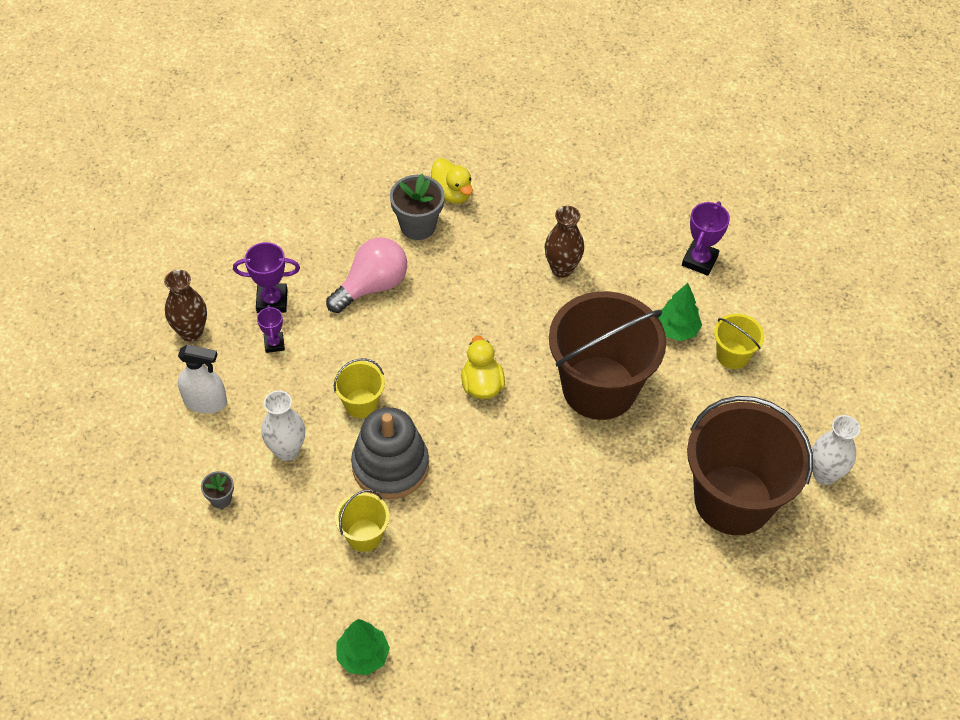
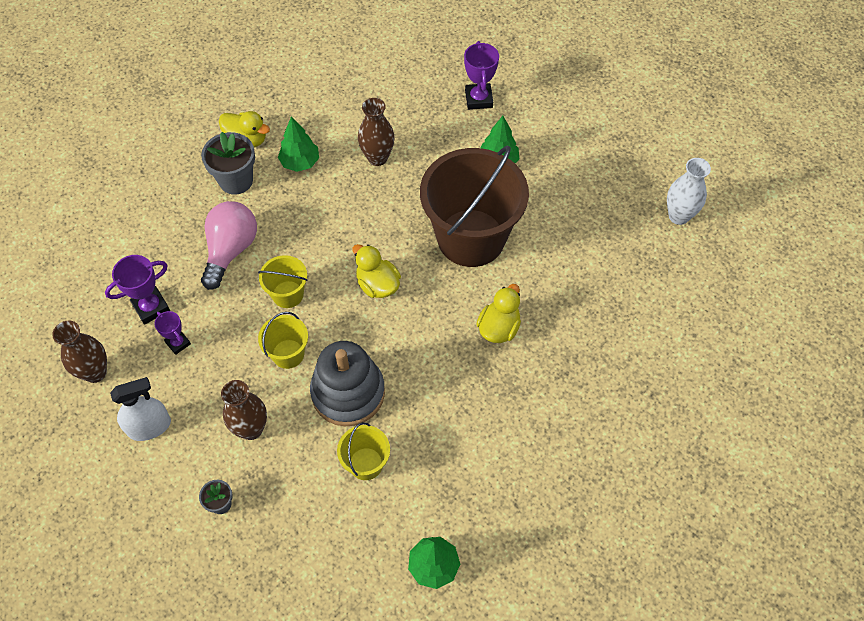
camera: 30 degrees left, 5 degrees up
(287, 450) = (251, 429): white vase -> brown vase
(487, 238) = (300, 162): none -> green tree
(567, 483) = (499, 328): none -> yellow duck
(732, 355) = (552, 160): yellow bucket -> yellow bucket (288, 294)
(733, 500) = (629, 272): brown bucket -> none

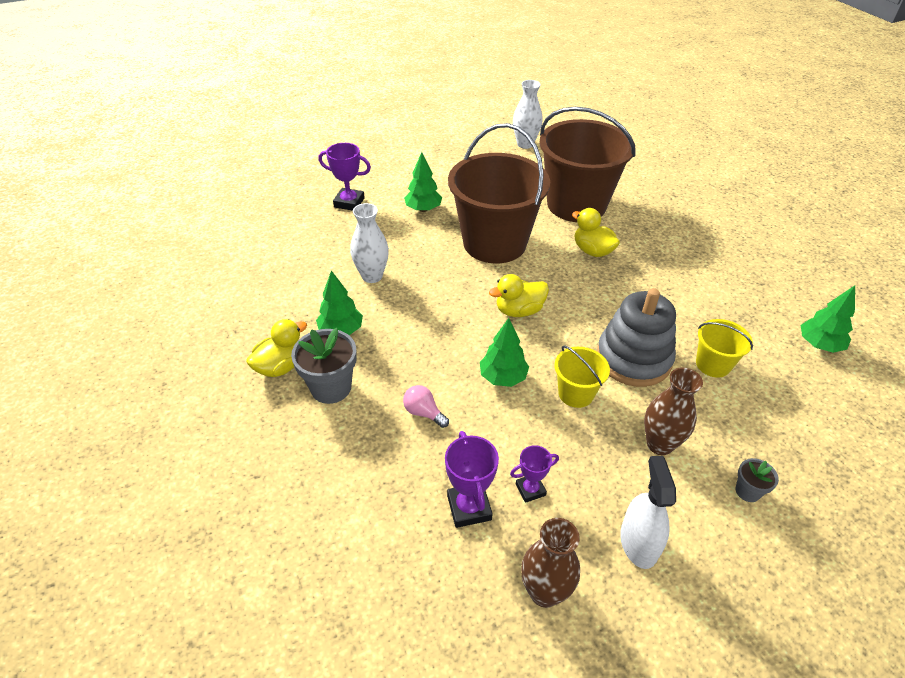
camera: 70 degrees left, 15 degrees down
(230, 250) = (423, 413): pink light bulb -> pink light bulb, size x0.50
(288, 294) = (503, 377): yellow bucket -> green tree
(377, 158) = (372, 276): brown vase -> white vase
(577, 295) = (576, 204): none -> brown bucket

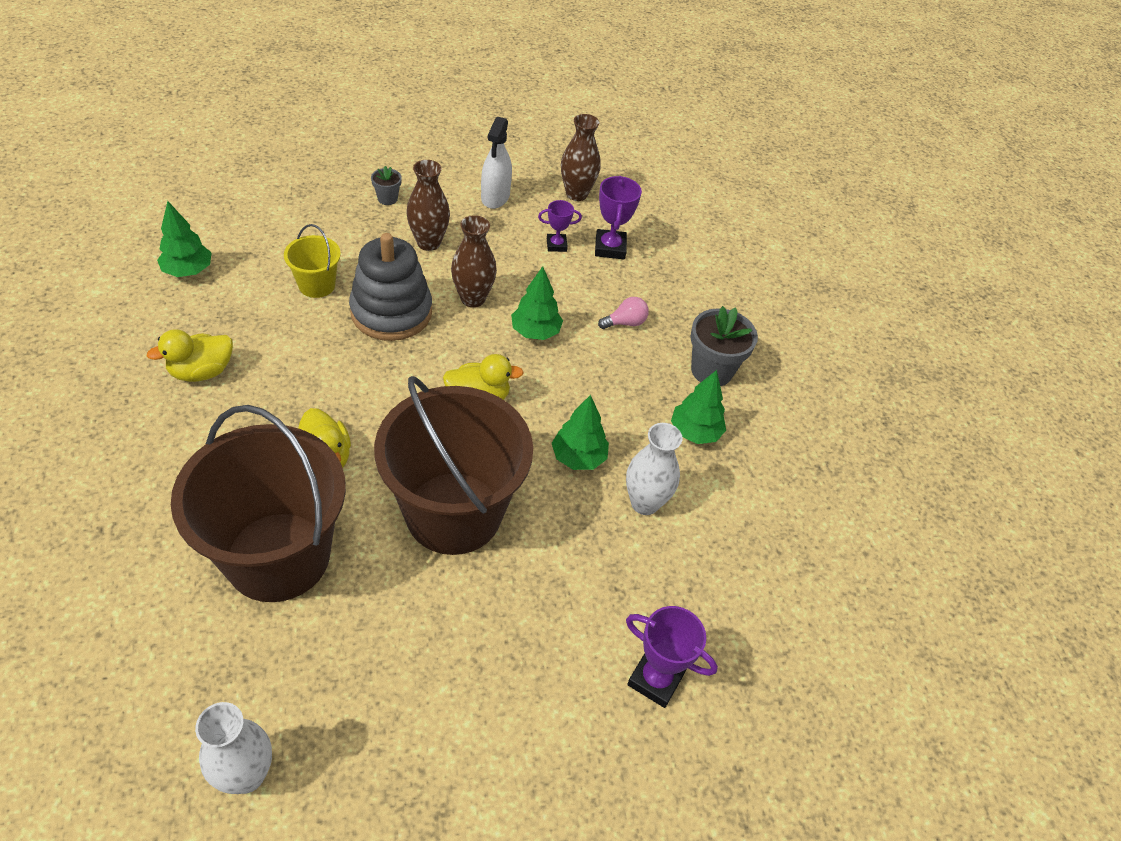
camera: 170 degrees left, 5 degrees up
(280, 366) = (764, 408): yellow duck -> yellow duck (202, 372)
(423, 209) = (533, 622): green tree -> green tree (578, 457)
(423, 413) = (625, 323): pink light bulb -> pink light bulb turned 75 degrees counterclockwise
(576, 393) = (473, 299): yellow bucket -> brown vase

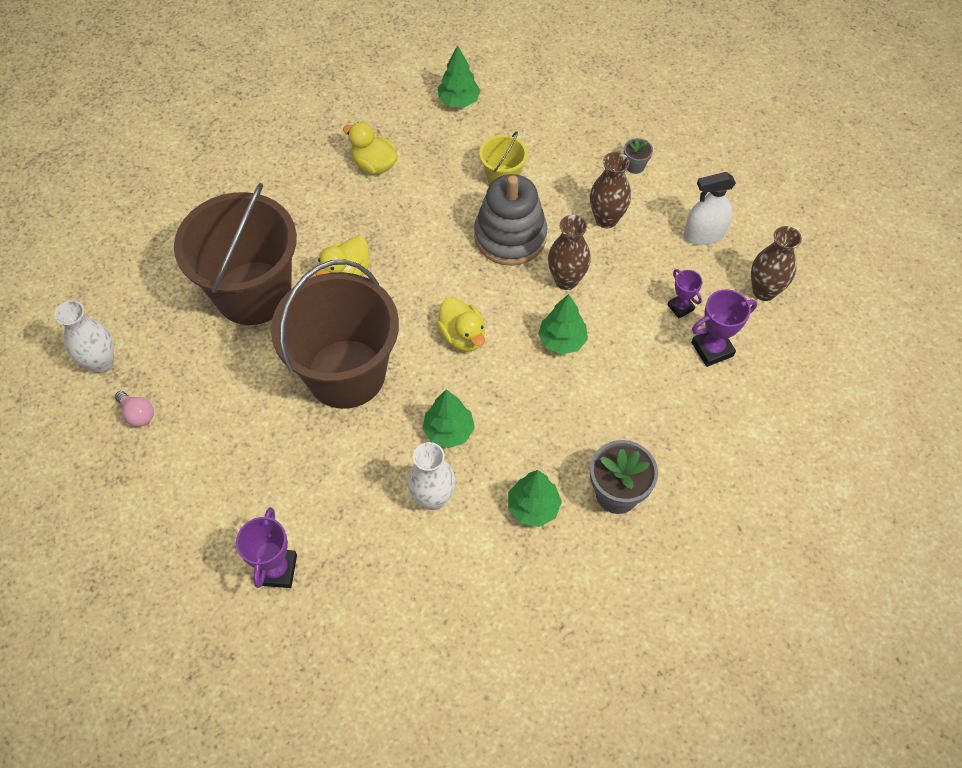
camera: 70 degrees right, 10 degrees up
(625, 323) = (624, 401): pink light bulb -> pink light bulb (138, 414)

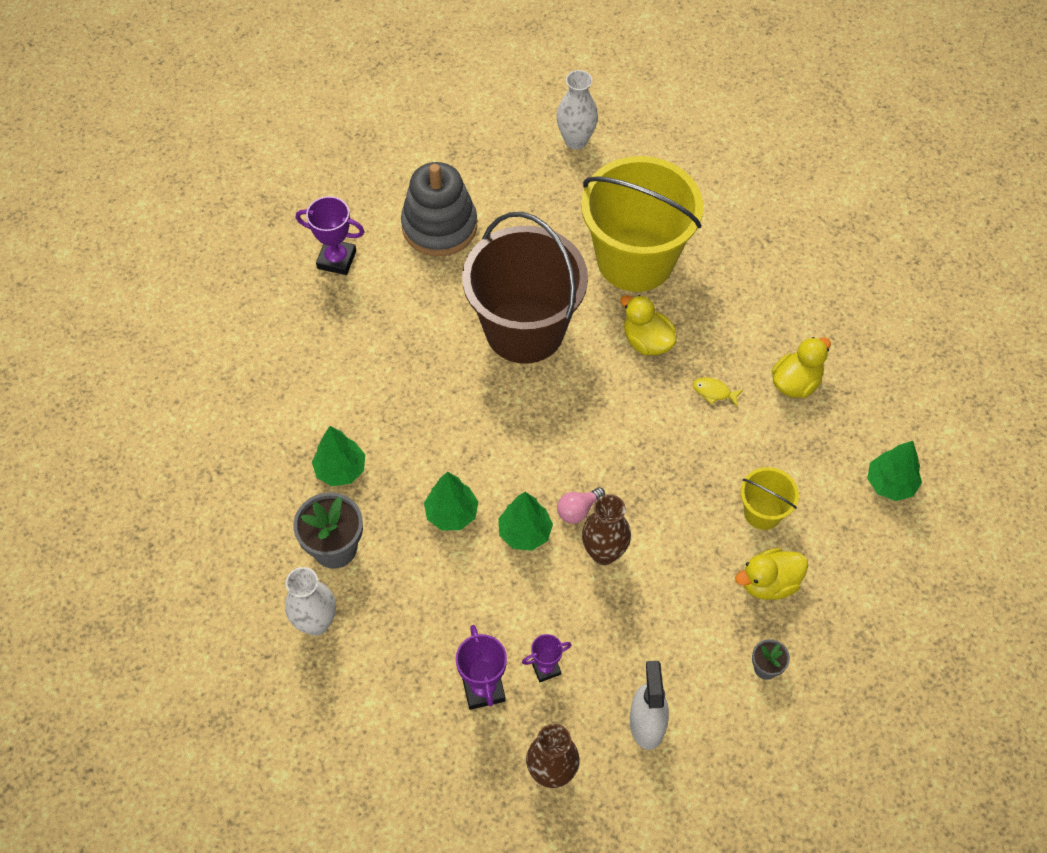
camera: 100 degrees right, 0 degrees up
(138, 414) = (515, 166): pink light bulb -> pink light bulb (578, 510)
(253, 293) = (635, 259): brown bucket -> yellow bucket
(393, 219) = (714, 392): none -> yellow fish
(433, 498) = (372, 386): white vase -> white vase (316, 622)
(448, 431) = (440, 409): green tree -> green tree (451, 513)
(462, 336) = (549, 438): yellow duck -> yellow duck (769, 583)
(510, 236) = (674, 505): grey stacking toy -> grey stacking toy (439, 226)
(606, 219) = (685, 615): brown vase -> none

